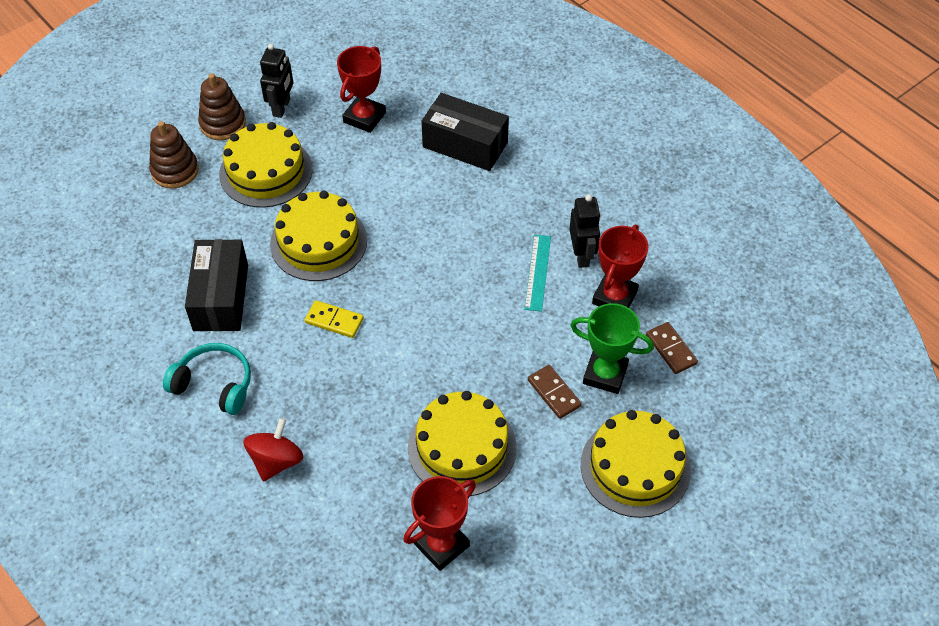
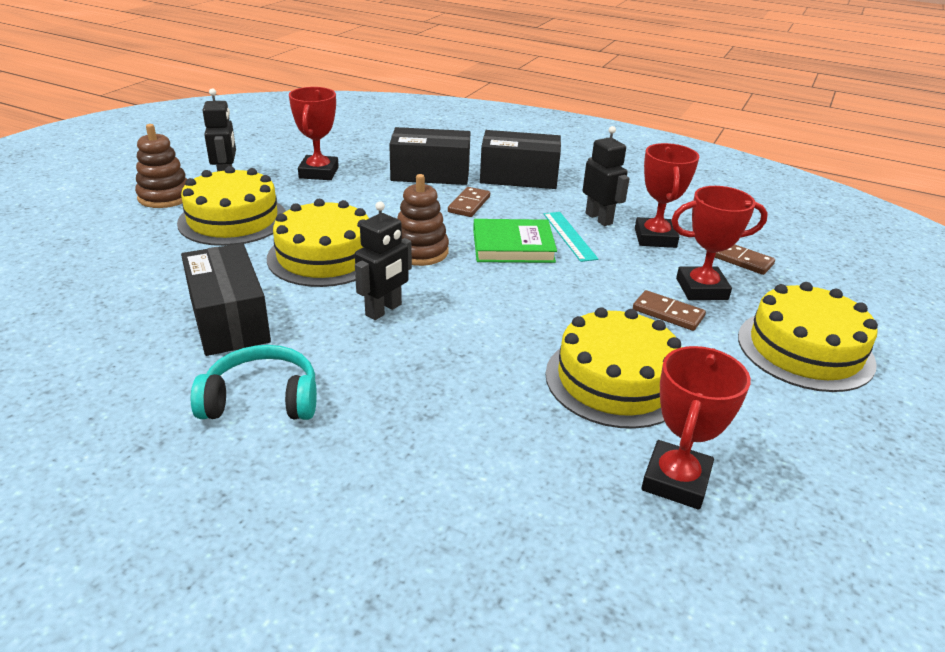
camera: 25 degrees left, 20 degrees down
(175, 171) = (121, 235): brown stacking toy -> brown stacking toy (420, 251)
(276, 461) = (395, 455): red spinning top -> none
(334, 320) = (384, 310): yellow domino -> black robot
(475, 202) = (469, 204): none -> brown domino
(479, 272) = (513, 246): none -> green book
(546, 171) = (519, 177): none -> black box
(605, 374) = (701, 289): green trophy -> red trophy

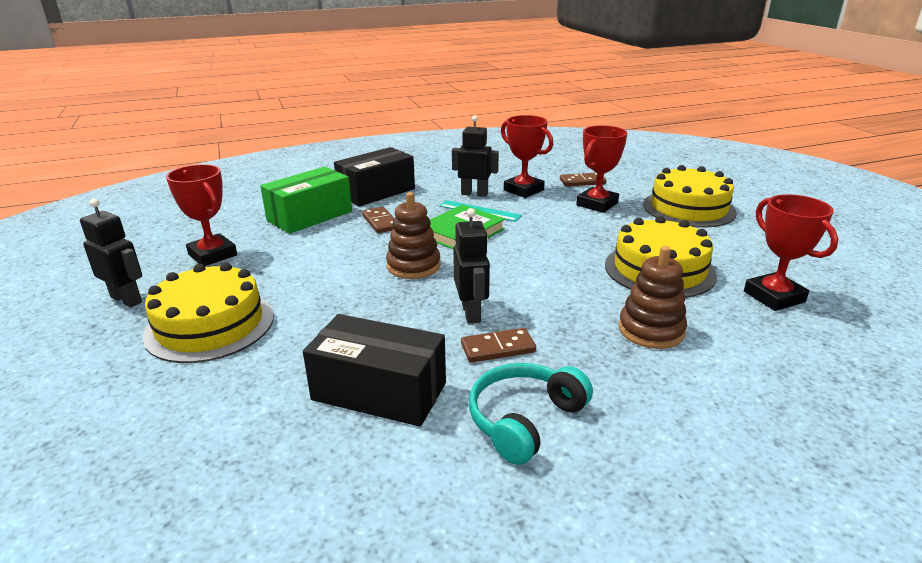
camera: 45 degrees left, 5 degrees down
(165, 197) = (88, 346): brown stacking toy -> brown stacking toy (651, 330)
(325, 256) = (353, 306): yellow cake -> none
(430, 174) = (310, 216): black box -> green box
(668, 313) = (609, 224): brown domino -> brown domino (498, 348)

